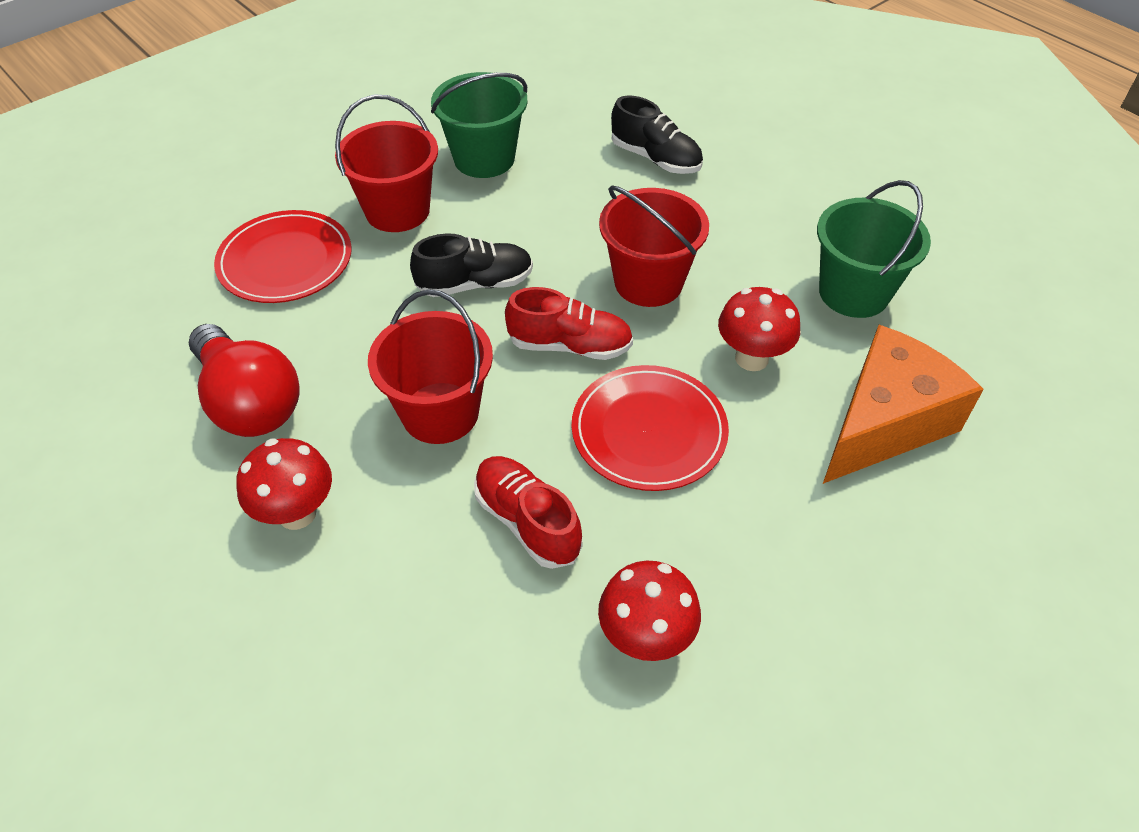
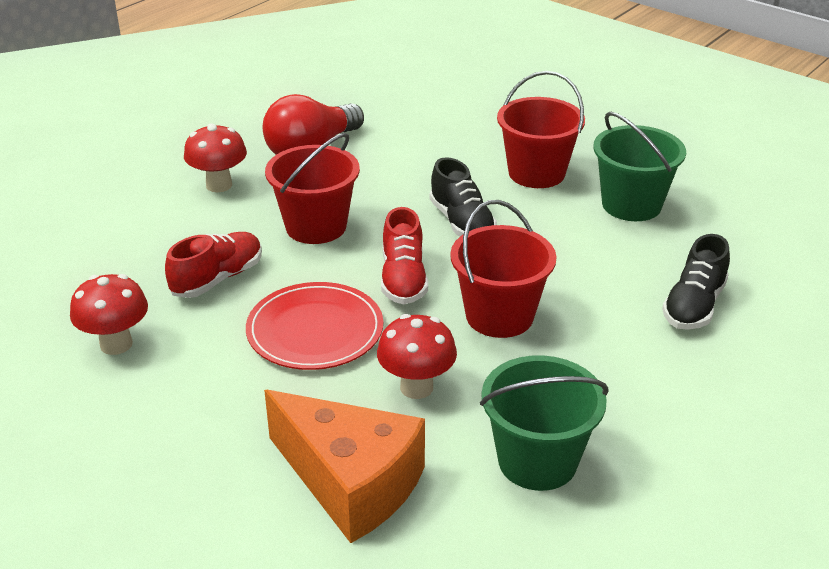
camera: 80 degrees right, 15 degrees down
(285, 261) = (455, 136): red plate -> none

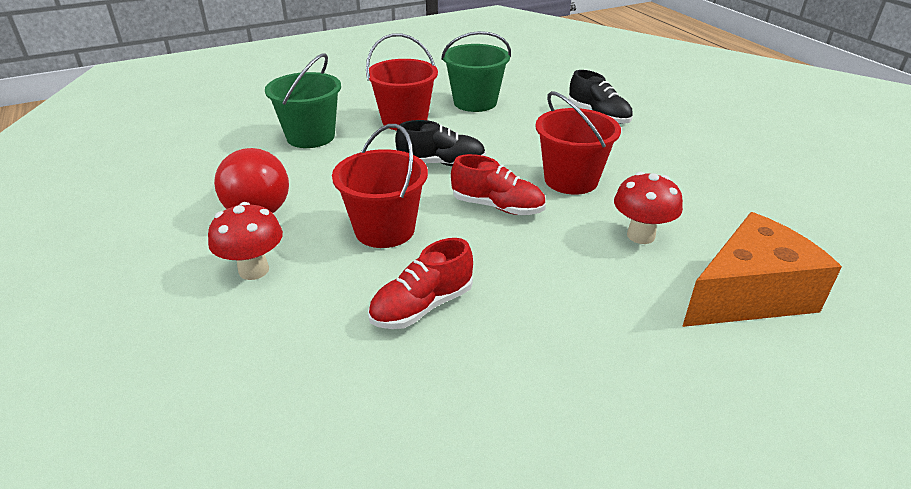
camera: 65 degrees left, 0 degrees up
(116, 344) = (490, 406): red mushroom -> none
(217, 279) = (422, 306): red shoe -> red shoe turned 105 degrees counterclockwise
(315, 330) = (541, 267): red plate -> none
(537, 461) = (738, 209): green bucket -> green bucket (310, 136)

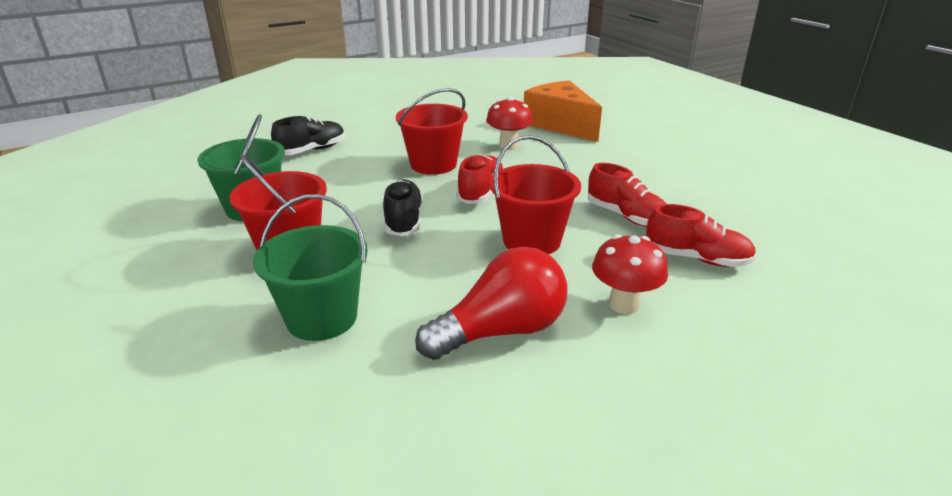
camera: 95 degrees left, 5 degrees down
(307, 344) = (696, 258): none -> red shoe

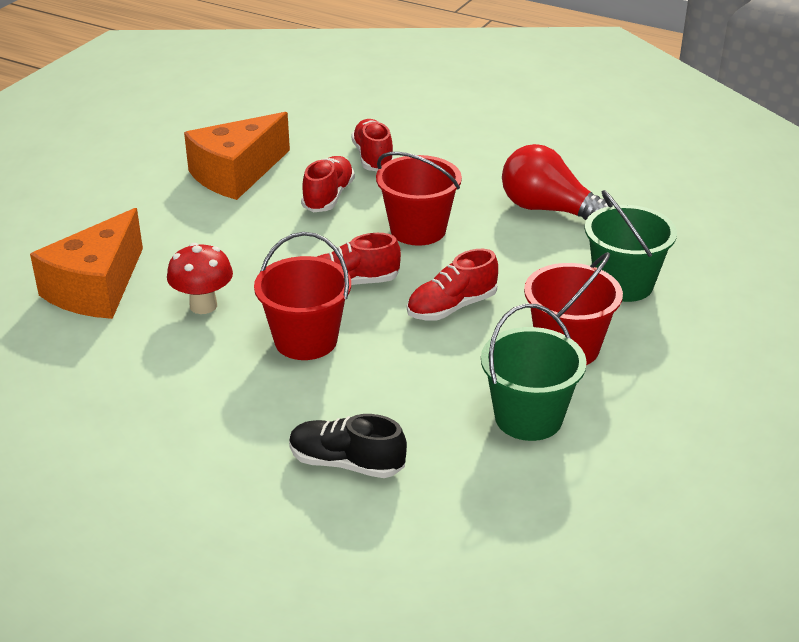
camera: 120 degrees left, 5 degrees up
(403, 220) = (452, 307): black shoe -> red shoe
(624, 304) = (467, 174): red mushroom -> none
(695, 189) = (236, 174): none -> orange cheese

